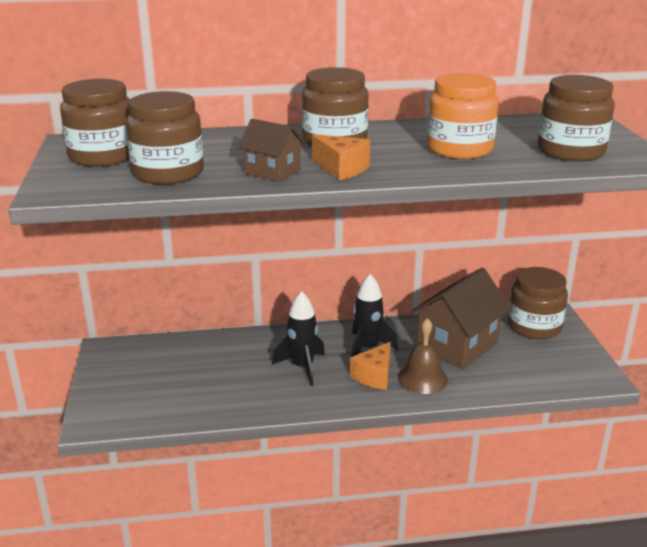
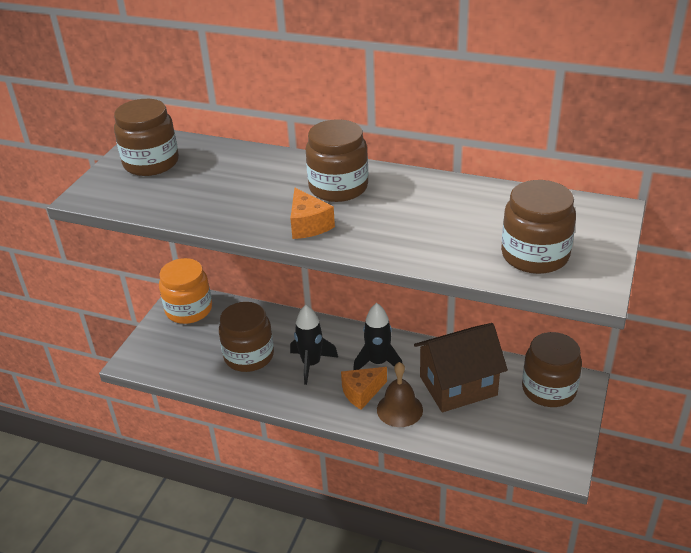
camera: 30 degrees right, 10 degrees up
(168, 173) = (177, 195): brown jar -> brown jar (249, 356)
(272, 172) = (252, 214): brown house -> none
(459, 149) = (434, 225): orange jar -> orange jar (189, 310)

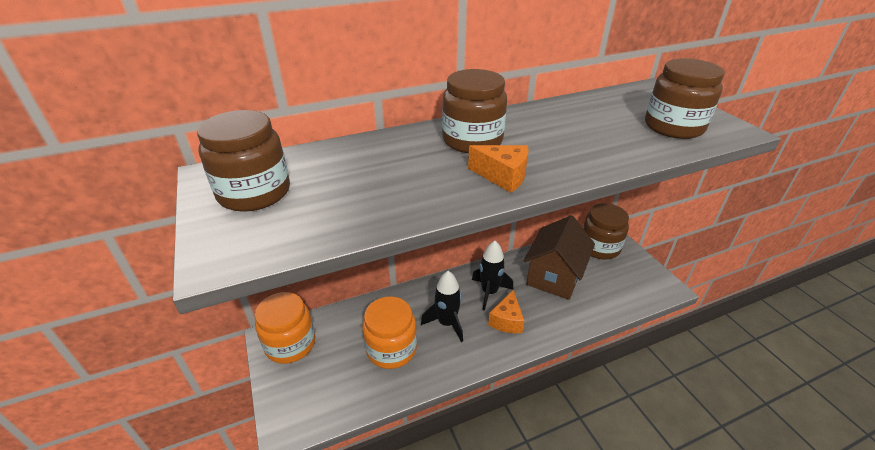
camera: 45 degrees left, 0 degrees up
(249, 356) = (391, 349): brown jar -> orange jar
(399, 409) = (544, 315): brown bell -> none

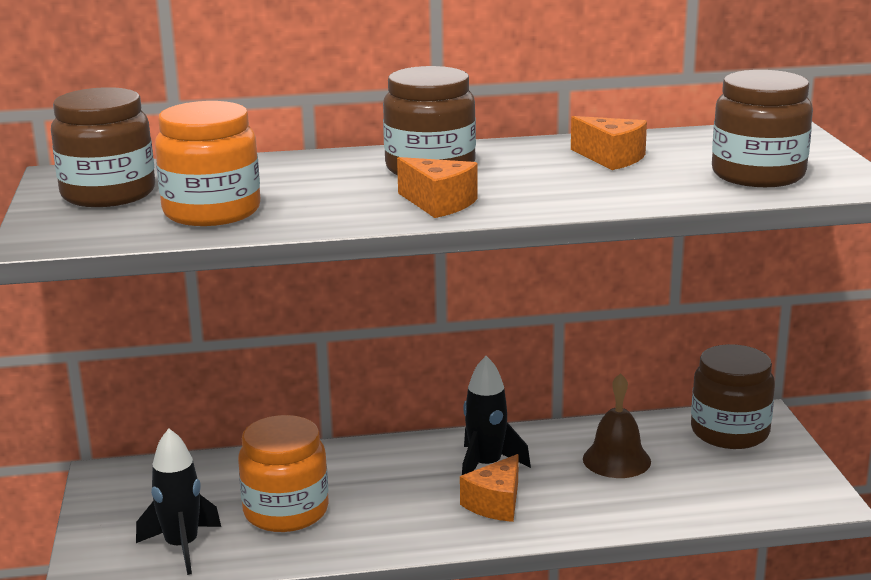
camera: 15 degrees right, 15 degrees down
(290, 344) = (133, 485): orange jar -> orange jar (212, 211)
(447, 323) = (391, 494): black rocket -> black rocket (182, 547)
(554, 276) = (616, 460): brown house -> brown bell
(577, 120) = (611, 158): none -> orange cheese

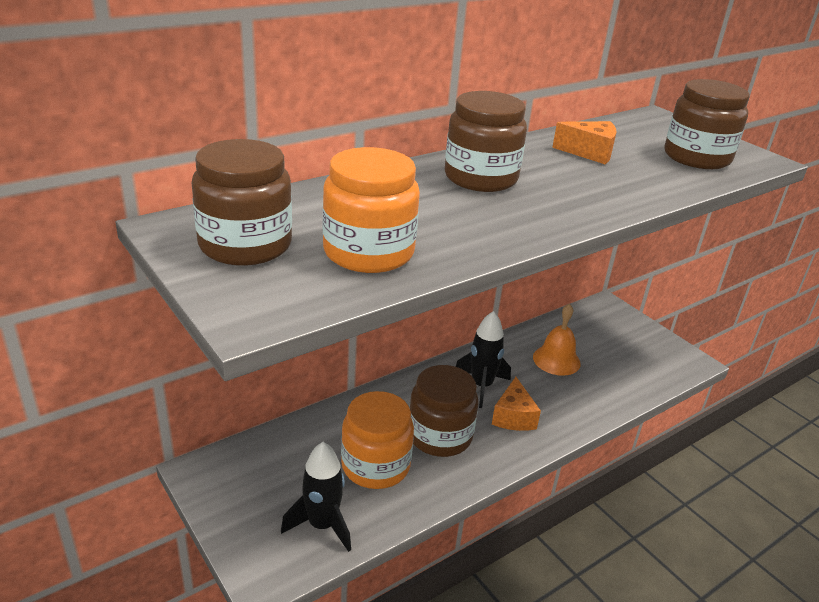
camera: 30 degrees left, 10 degrees up
(439, 203) = (536, 215): orange cheese -> none
(616, 460) = (556, 360): brown bell -> orange bell
(729, 432) = (601, 322): brown jar -> brown jar (440, 436)

